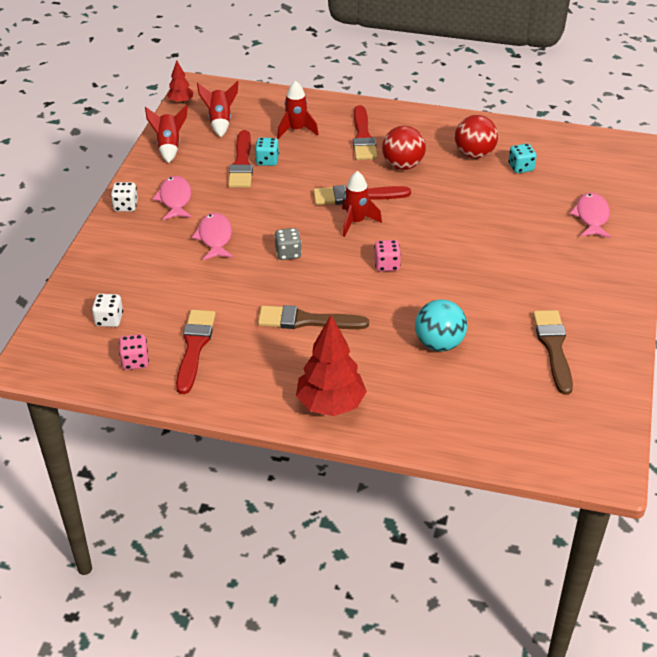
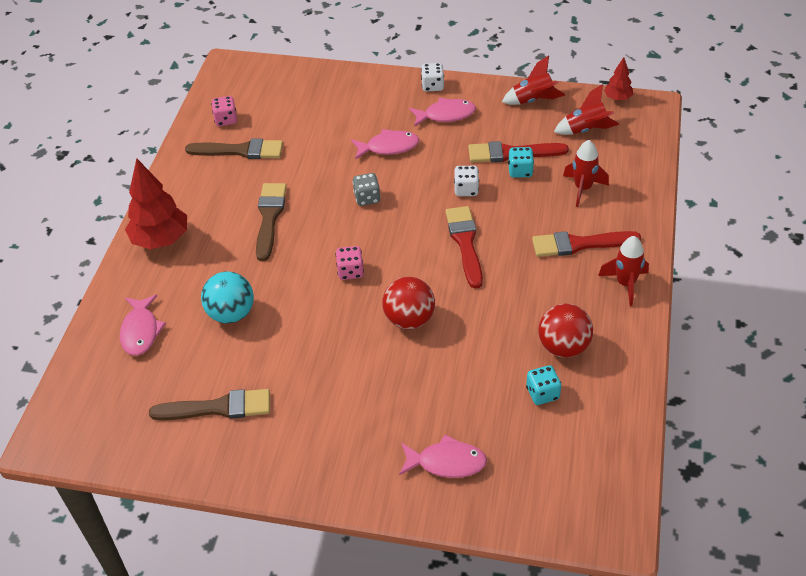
camera: 90 degrees right, 5 degrees up
(109, 320) = (277, 98): white dice -> white dice (466, 189)
(194, 347) = (240, 151): red brush -> brown brush
(356, 222) = (420, 245): red rocket -> red rocket (625, 284)
(402, 165) = (529, 280): red ball -> red ball (409, 319)
(462, 410) = (141, 331): none -> pink fish

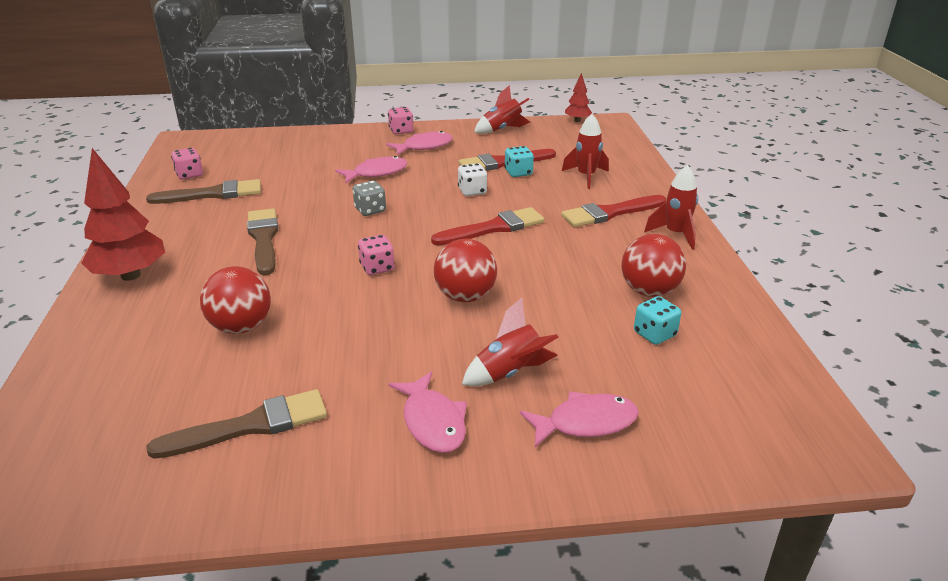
camera: 20 degrees left, 15 degrees down
(141, 331) = (118, 364): pink fish -> pink fish (432, 422)
(231, 313) = (241, 327): turquoise ball -> red ball
(432, 86) = (401, 131): white dice -> pink dice
(465, 243) = (493, 228): red brush -> red brush turned 90 degrees clockwise
(586, 130) = (563, 141): red rocket -> red rocket (510, 373)

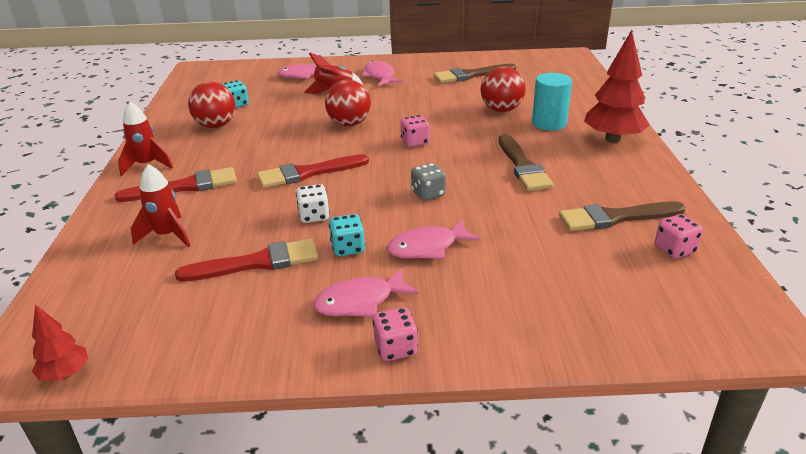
camera: 175 degrees left, 0 degrees up
(190, 300) = (549, 123): none -> turquoise cylinder
(502, 129) = (218, 347): red rocket -> none
(518, 173) = (246, 243): turquoise dice -> turquoise dice (348, 248)

